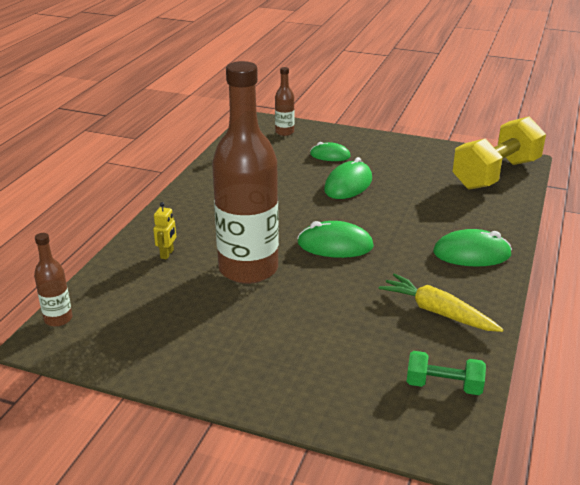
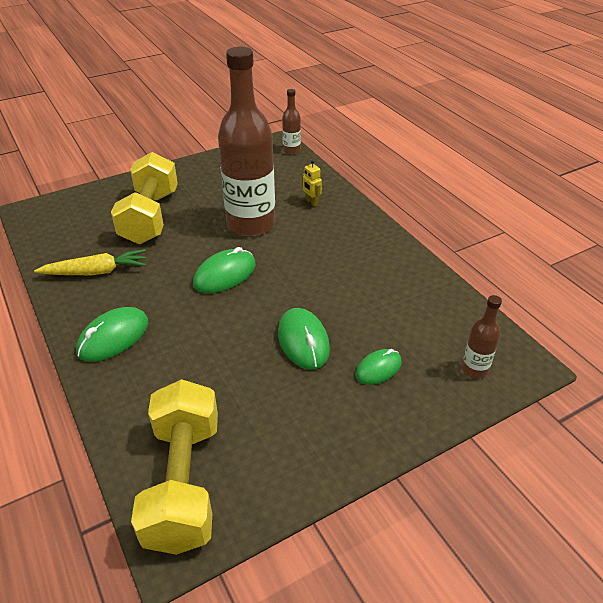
camera: 130 degrees right, 10 degrees up
(321, 338) = (150, 217): none -> yellow dumbbell
(443, 386) = (54, 234): green dumbbell -> none

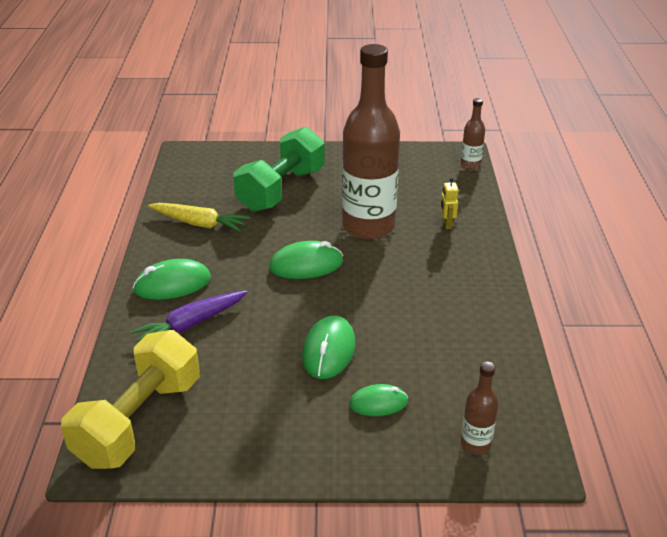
camera: 30 degrees right, 5 degrees down
(150, 217) = (281, 189): yellow dumbbell -> green dumbbell
(162, 368) = (191, 324): none -> purple carrot

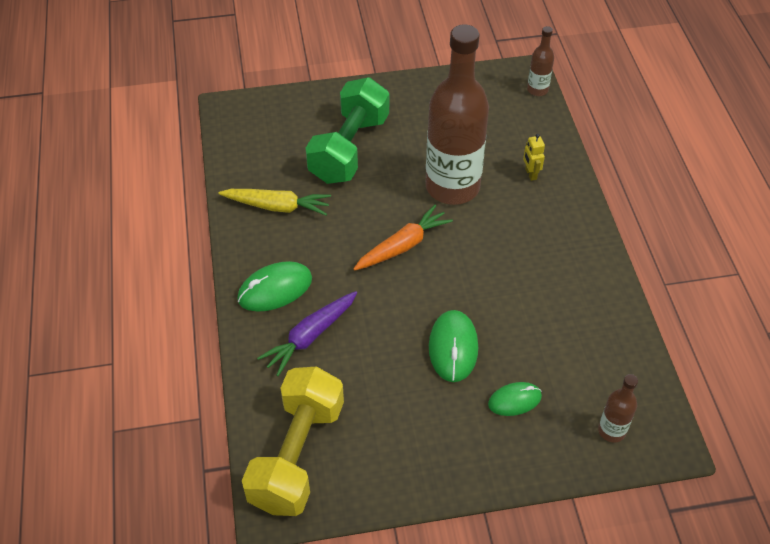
camera: 10 degrees left, 15 degrees up
(306, 265) = (403, 246): green mouse -> orange carrot

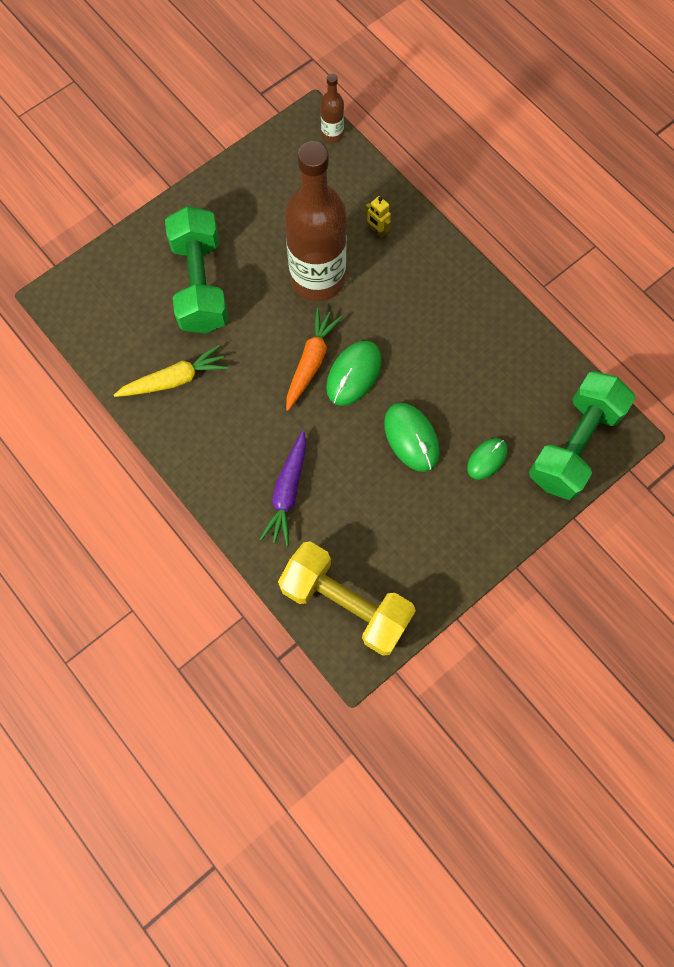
camera: 30 degrees left, 20 degrees up
(275, 289) = (227, 463): green mouse -> green mouse (353, 374)
(297, 455) = (346, 603): yellow dumbbell -> yellow dumbbell turned 45 degrees counterclockwise
(611, 431) = (574, 445): brown bottle -> green dumbbell

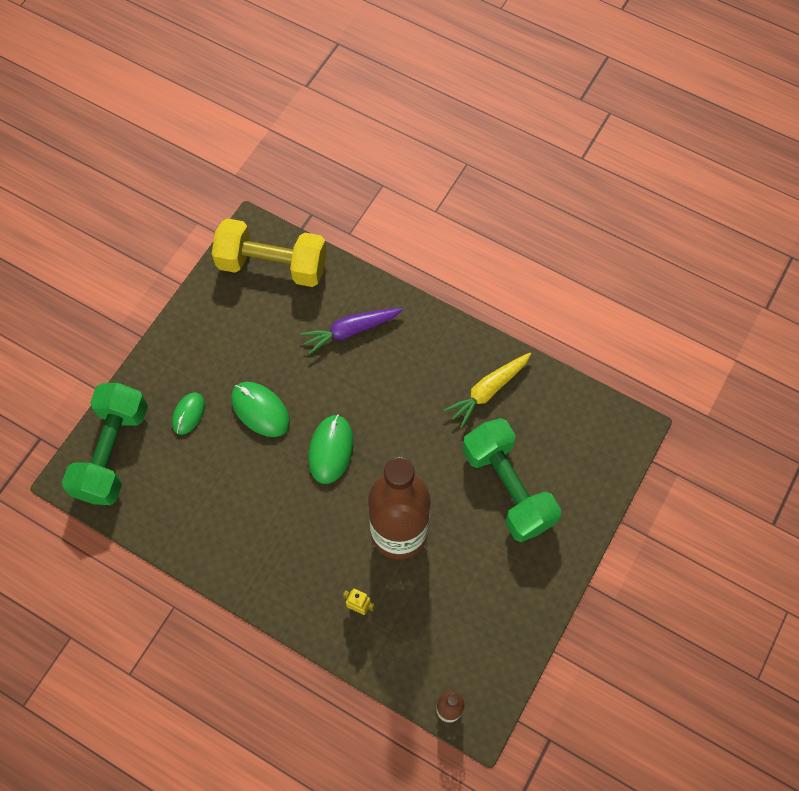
camera: 160 degrees right, 5 degrees down
(287, 492) = (350, 331): purple carrot -> purple carrot turned 105 degrees counterclockwise
(311, 362) = (373, 448): orange carrot -> none

